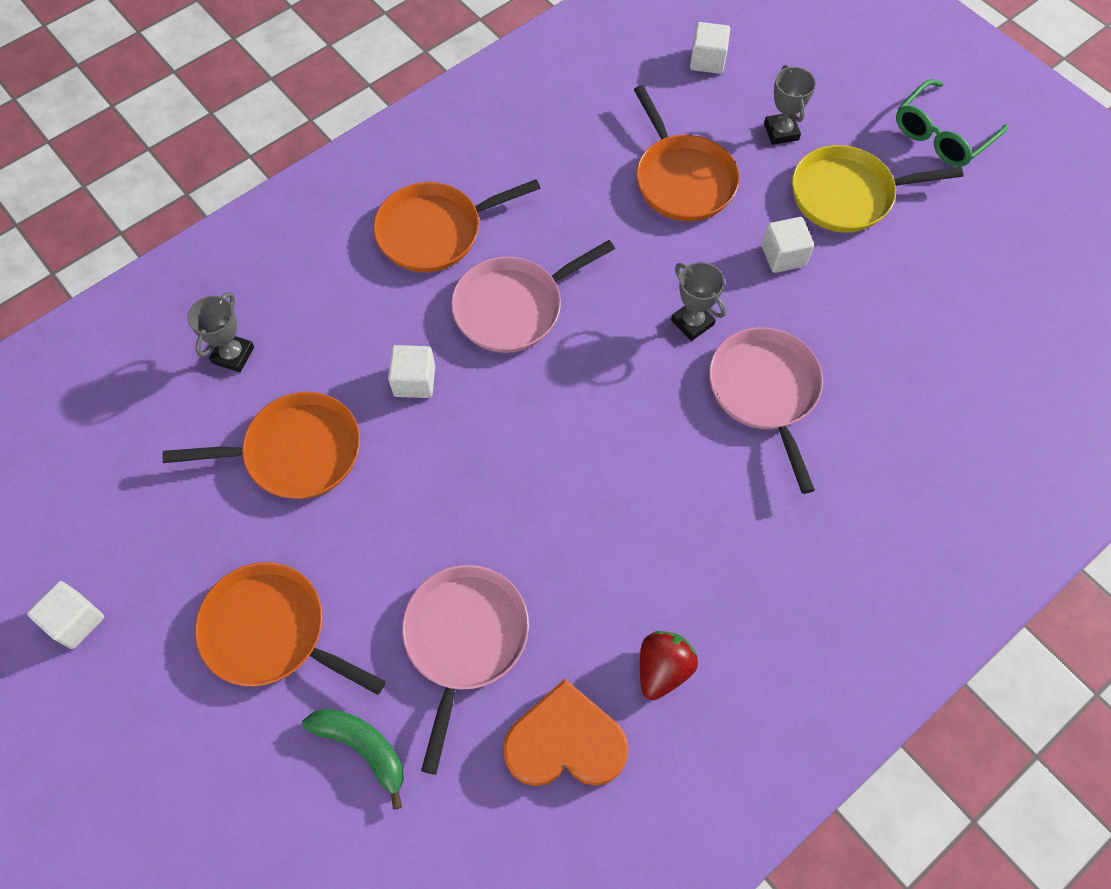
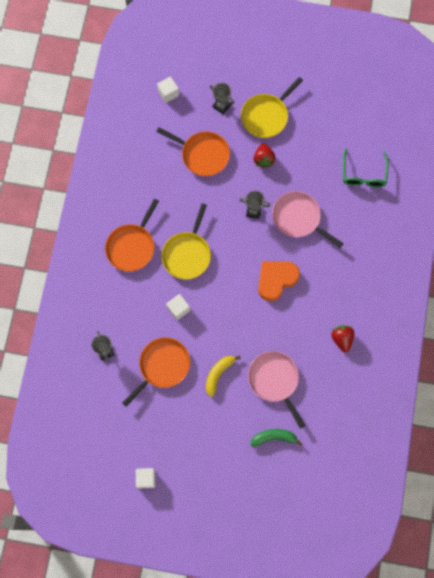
camera: 40 degrees left, 10 degrees up
(271, 631) = (212, 429): orange pan -> none
(376, 543) = (218, 374): none -> yellow banana
(513, 308) = (187, 254): pink pan -> yellow pan
(565, 742) = (332, 385): orange heart -> orange heart (276, 280)
(783, 256) = (263, 159): white cube -> red strawberry
(941, 135) = (280, 63): green glasses -> green glasses (363, 174)

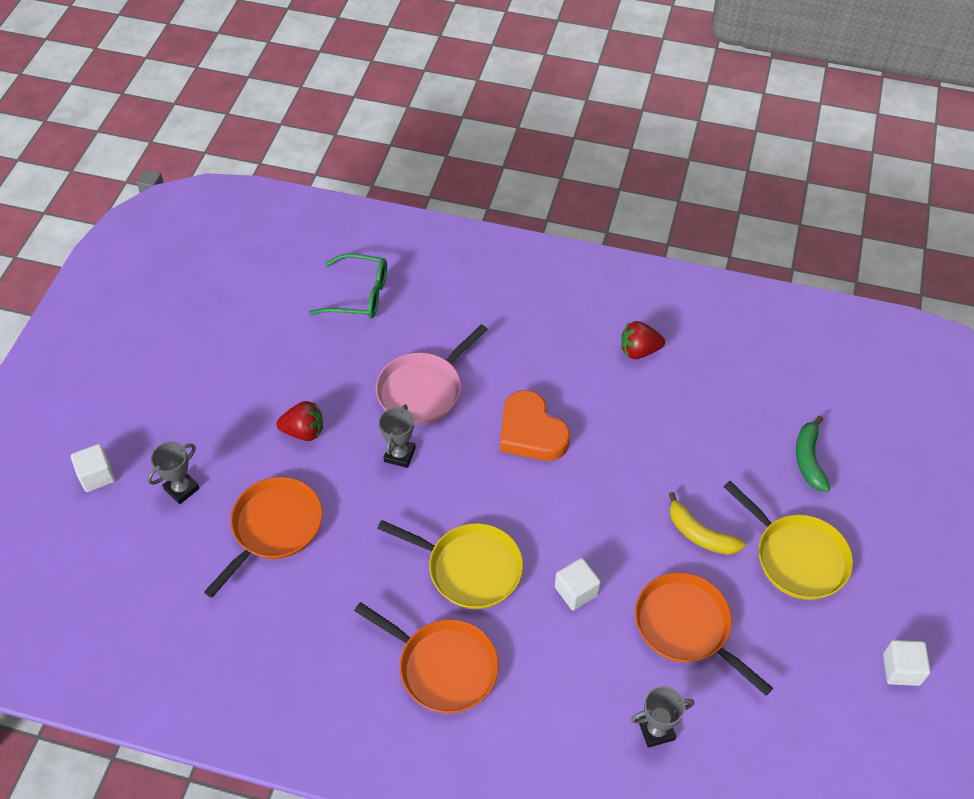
camera: 85 degrees left, 20 degrees down
(168, 93) = (130, 578): white cube -> white cube (97, 476)
(266, 116) = (221, 420): yellow pan -> yellow pan (797, 557)
(274, 380) = (709, 450): pink pan -> none

